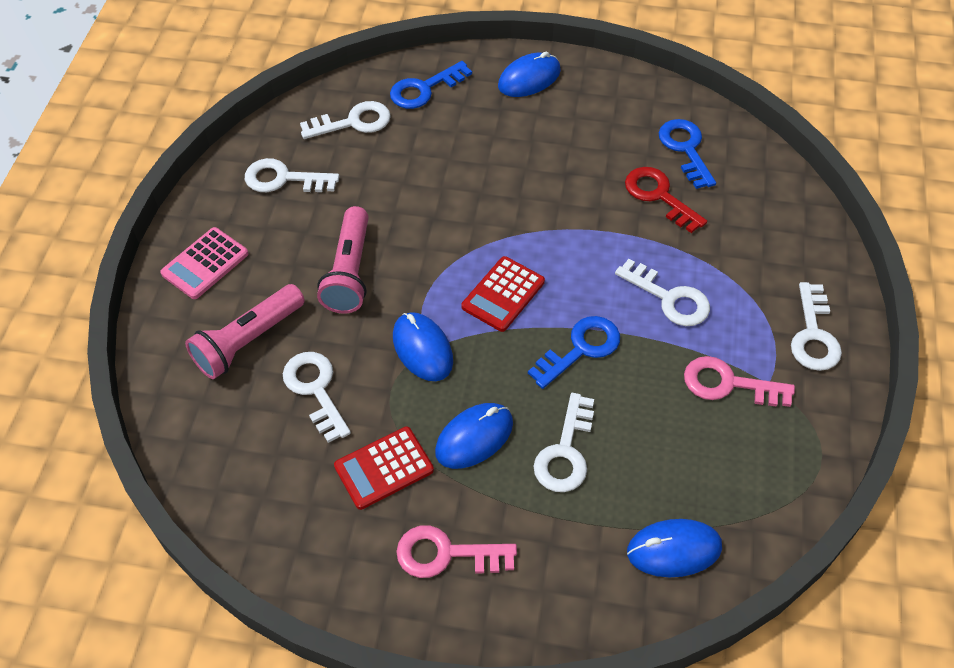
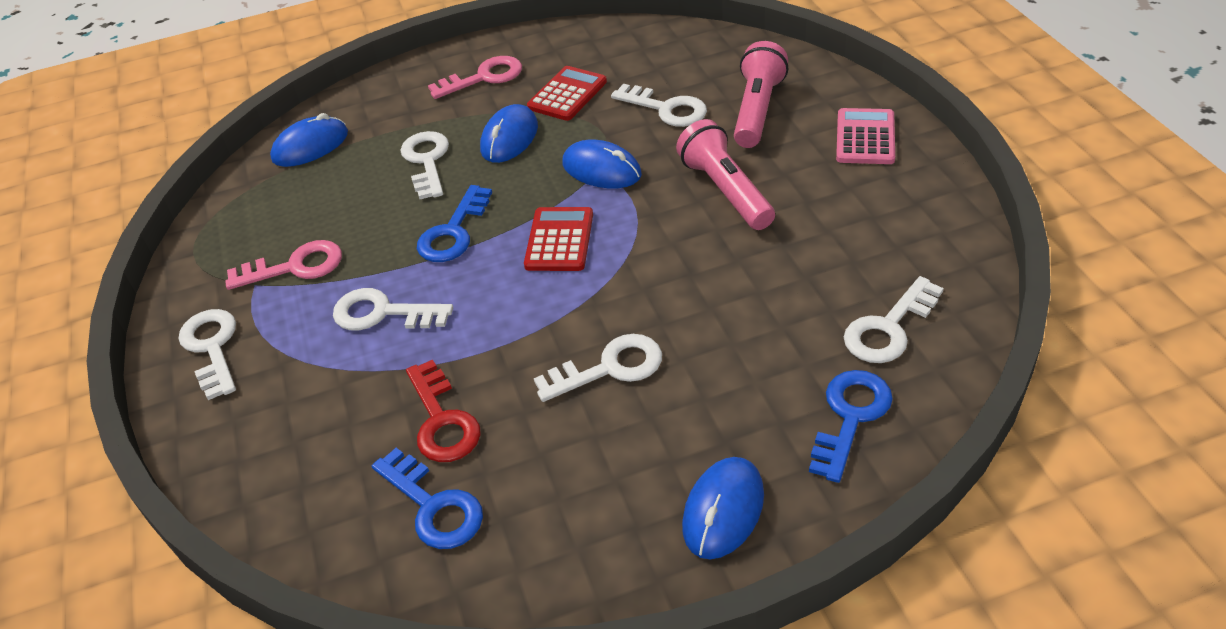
camera: 155 degrees right, 10 degrees down
(284, 179) = (888, 234): white key -> white key (609, 368)
(659, 196) = (442, 420): red key -> red key turned 45 degrees clockwise

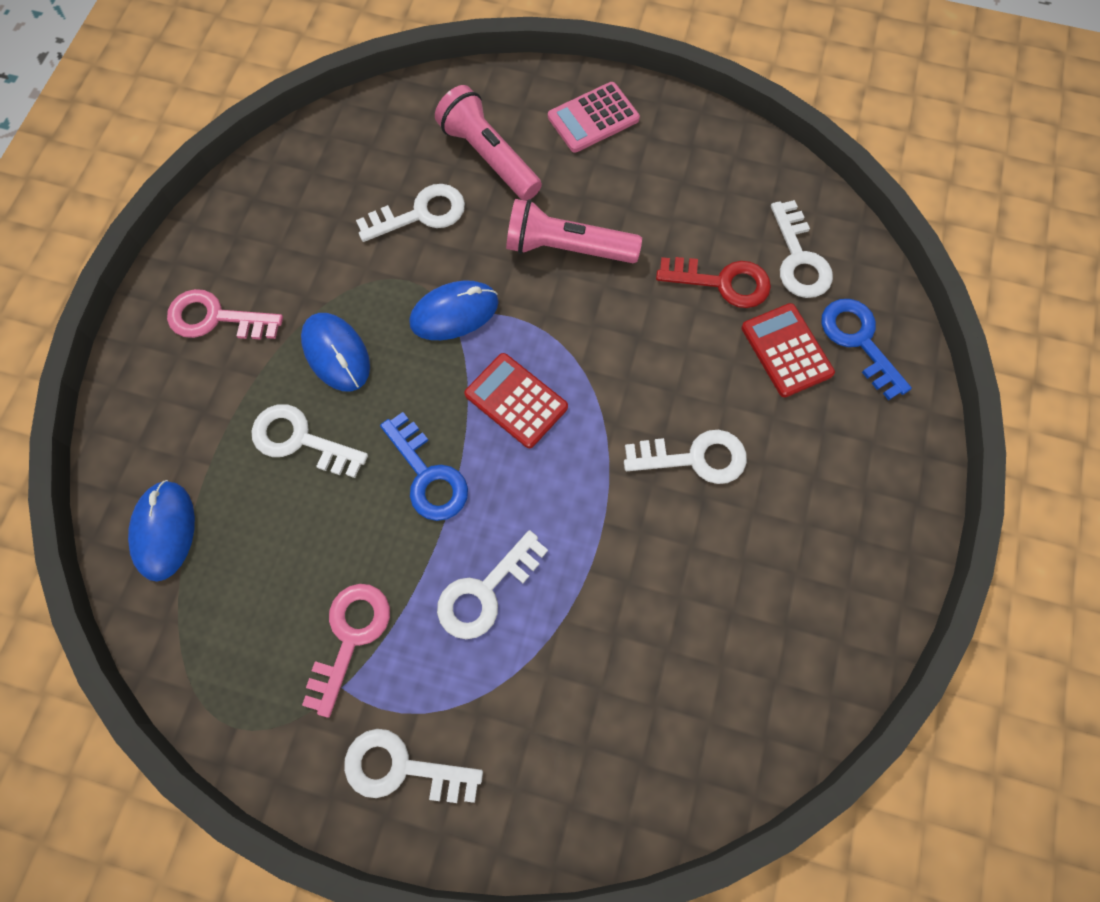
camera: 60 degrees left, 25 degrees up
(433, 506) = (739, 668): blue key -> none
(442, 420) = (654, 613): red key -> red key (722, 282)
(483, 78) = (216, 318): pink key -> pink key turned 90 degrees counterclockwise
(567, 94) = (319, 270): red calculator -> red calculator (786, 350)
(609, 368) = (694, 458): white key -> white key turned 75 degrees clockwise
(723, 510) = (882, 474): blue mouse -> none
(865, 137) = (593, 118): pink calculator -> pink calculator turned 75 degrees counterclockwise

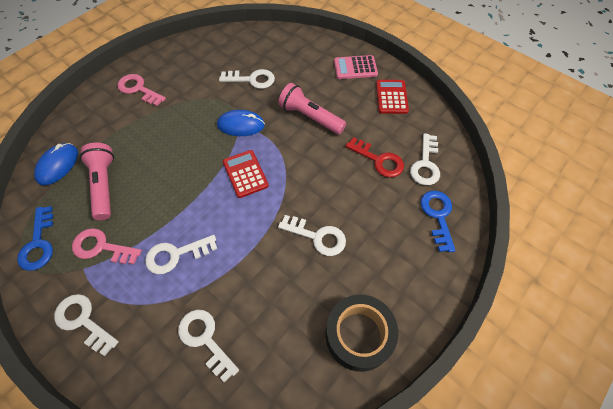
camera: 25 degrees right, 10 degrees down
(301, 440) = (139, 151): white key -> white key (205, 339)
(336, 353) = (178, 122): blue mouse -> none
(350, 638) = (102, 247): pink key -> pink key turned 120 degrees counterclockwise
(427, 475) = (184, 190): blue key -> blue key (38, 243)
(489, 157) = (297, 67): pink flashlight -> pink flashlight (104, 185)
(786, 350) = (395, 205): red calculator -> red calculator (391, 97)
(836, 583) = (359, 335): none -> black tape

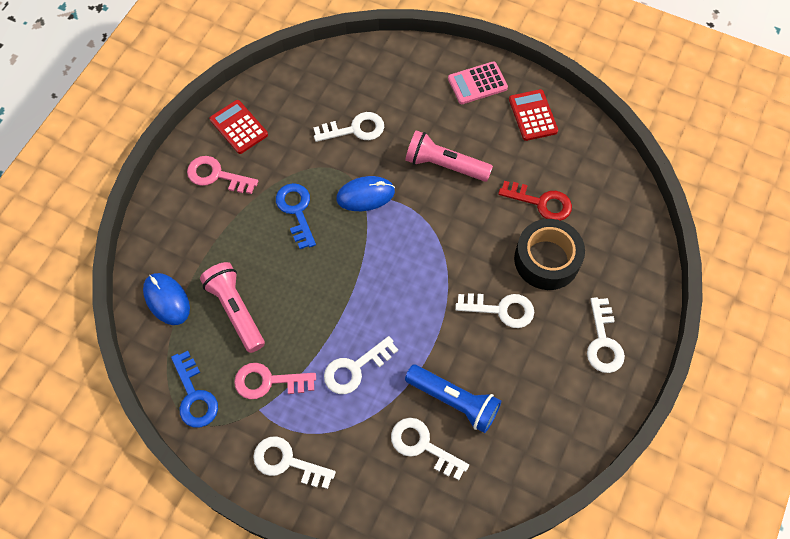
camera: 15 degrees left, 5 degrees up
(58, 165) = (166, 300): blue mouse -> blue mouse turned 45 degrees counterclockwise
(245, 174) = (395, 256): red calculator -> red calculator (239, 127)
(248, 305) = (454, 401): none -> blue flashlight
(359, 335) = (575, 401): black tape -> black tape (546, 260)
(425, 164) = (594, 195): white key -> white key (603, 341)
(438, 216) = (622, 254): blue key -> blue key (296, 211)

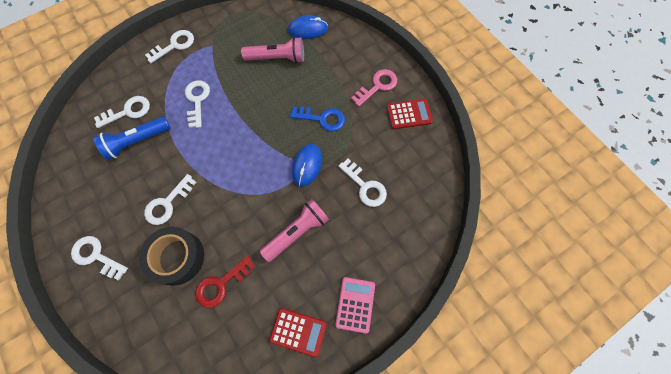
camera: 120 degrees right, 5 degrees up
(194, 395) = (242, 20): blue key -> none
(268, 381) = (223, 56): pink key -> none
(354, 129) = (365, 186): white key -> white key turned 60 degrees counterclockwise

